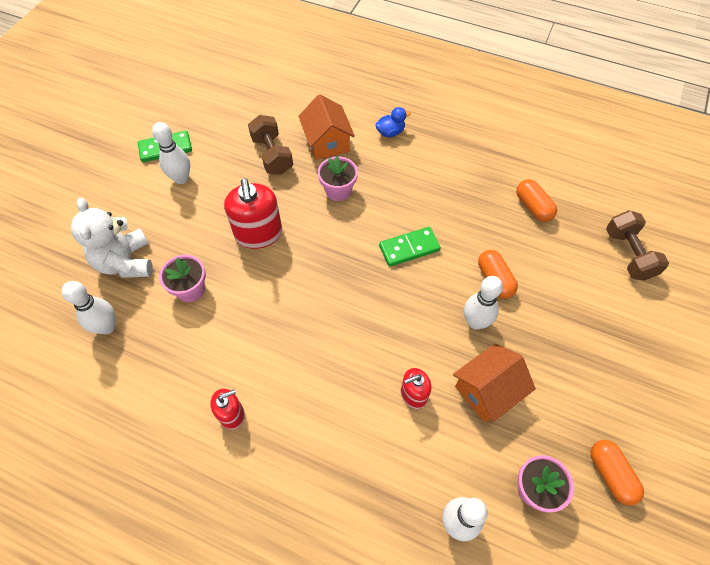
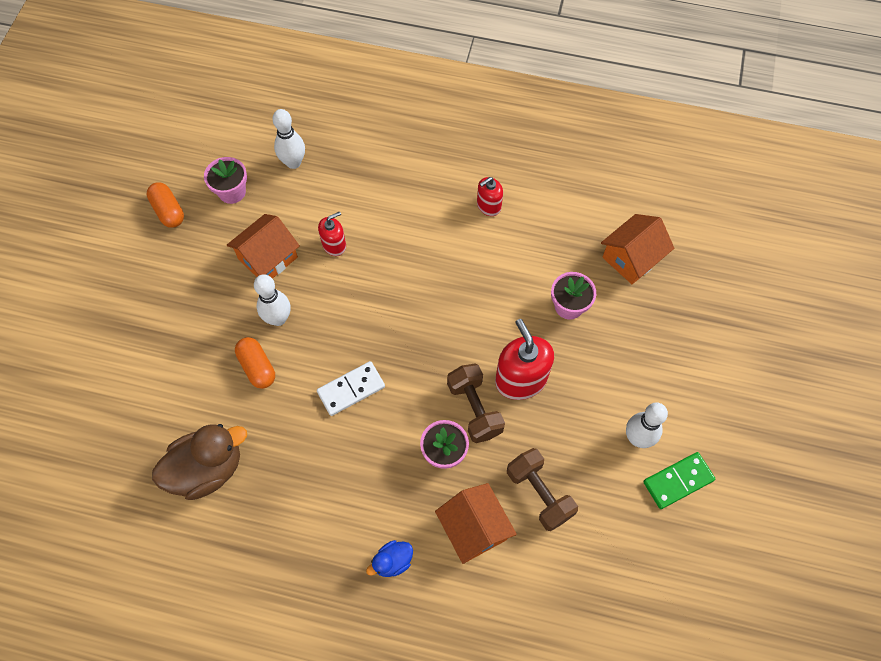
camera: 170 degrees right, 5 degrees up
(107, 327) = (631, 258): white bowling pin -> orange house
(126, 262) = (648, 324): white teddy bear -> none
(409, 248) = (351, 389): green domino -> white domino
(533, 207) = (207, 469): orange capsule -> brown duck
(628, 254) = (105, 422): brown dumbbell -> brown dumbbell (474, 409)

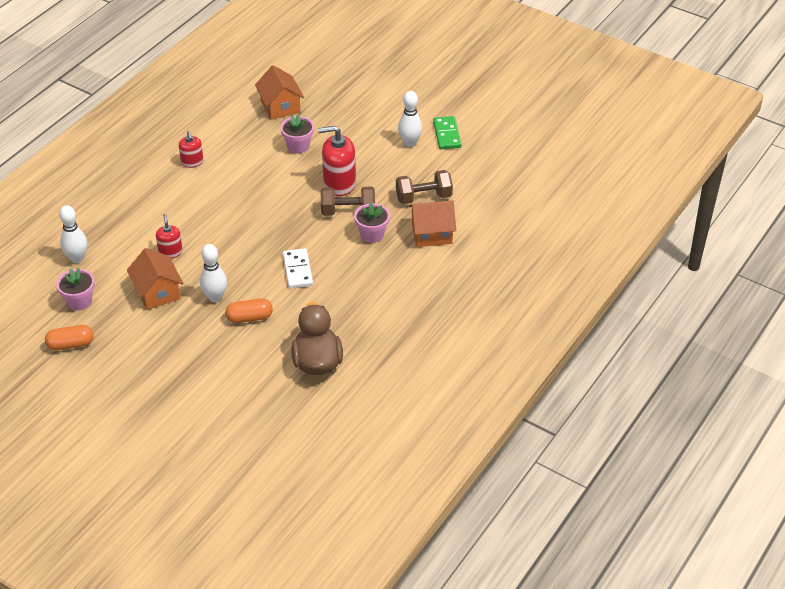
camera: 70 degrees left, 20 degrees down
(392, 561) = (435, 278): blue duck -> none

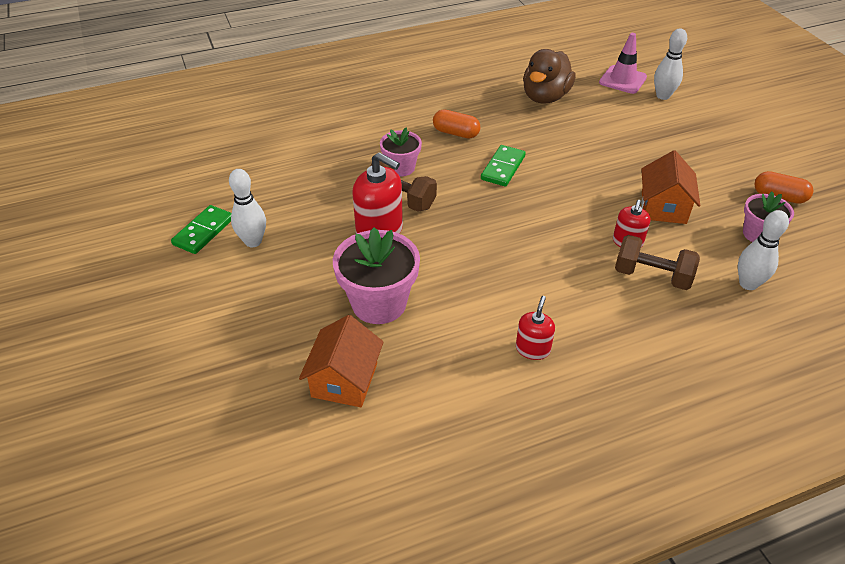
camera: 145 degrees left, 0 degrees up
(215, 297) = (604, 178): white bowling pin -> white bowling pin (663, 96)
(249, 318) = (581, 149): orange capsule -> orange capsule (456, 133)
(260, 423) = (622, 80): none -> pink traffic cone
(298, 146) = (379, 303): pink flower pot -> pink flower pot, size x1.67
(298, 270) = (503, 168): white domino -> green domino
(423, 197) = (313, 178): brown dumbbell -> brown dumbbell (652, 276)
(431, 234) = (346, 145): orange house -> none

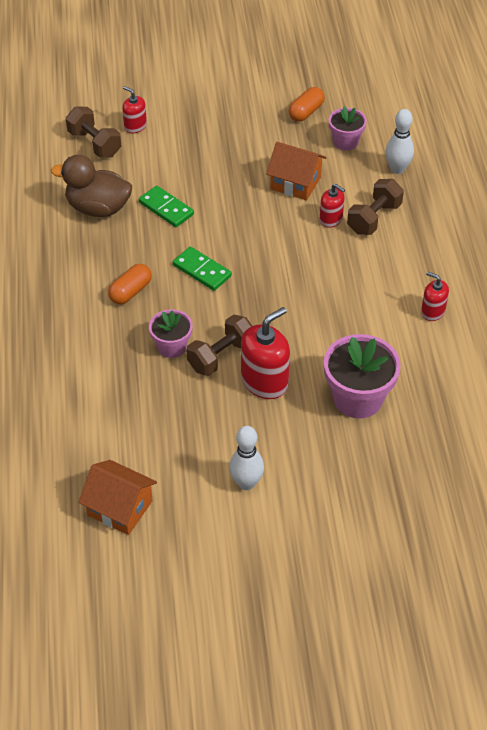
camera: 75 degrees left, 5 degrees up
(203, 231) = (217, 524): green domino -> green domino (166, 208)
(344, 380) = (438, 436): orange house -> orange house (120, 508)
(545, 97) = (98, 208): brown duck -> brown duck turned 150 degrees clockwise
(622, 80) = (94, 144): pink traffic cone -> brown dumbbell
(663, 96) = (135, 126): white bowling pin -> red soap dispenser

